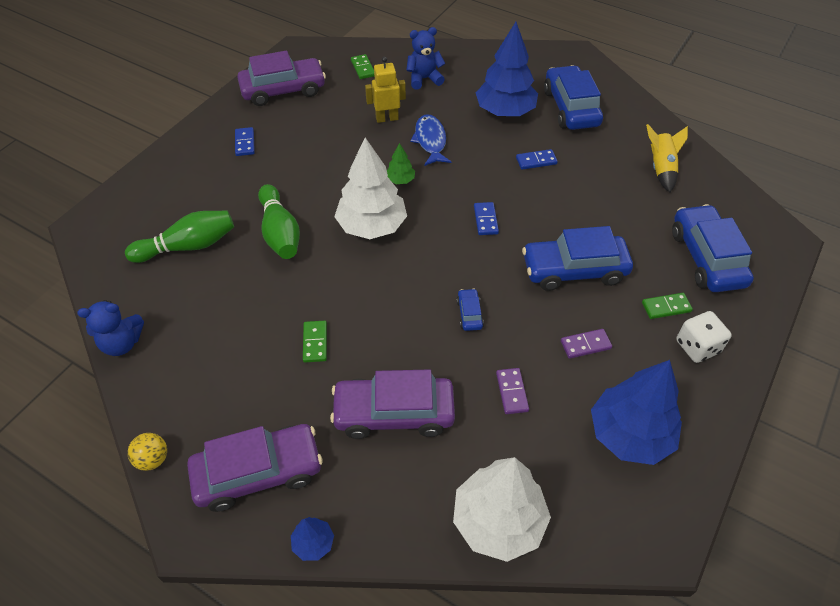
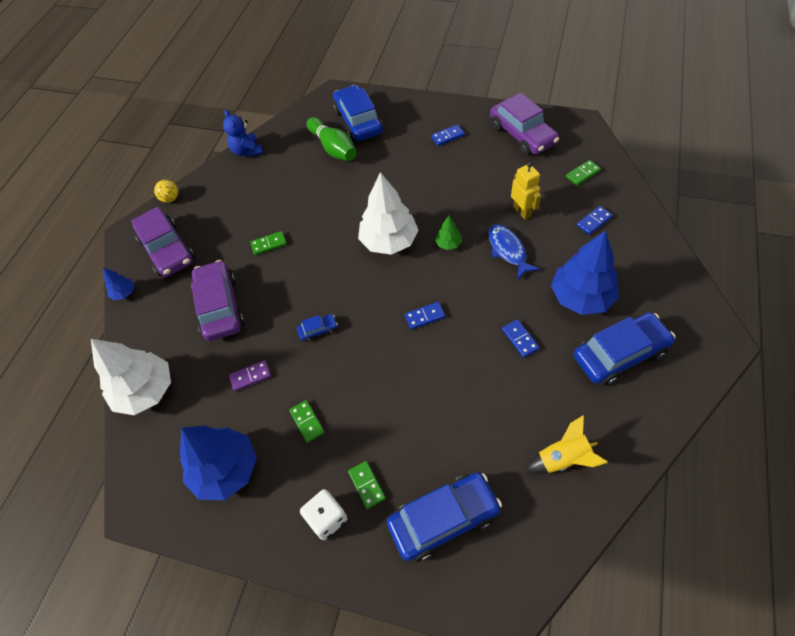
camera: 80 degrees right, 5 degrees up
(280, 232) = (363, 190): green bowling pin -> none
(424, 79) = (594, 221): blue teddy bear -> blue domino
(430, 141) = (508, 250): blue fish -> blue fish turned 90 degrees counterclockwise
(574, 270) = (388, 398): blue car -> blue car (358, 121)
(585, 345) = (307, 422): purple domino -> green domino

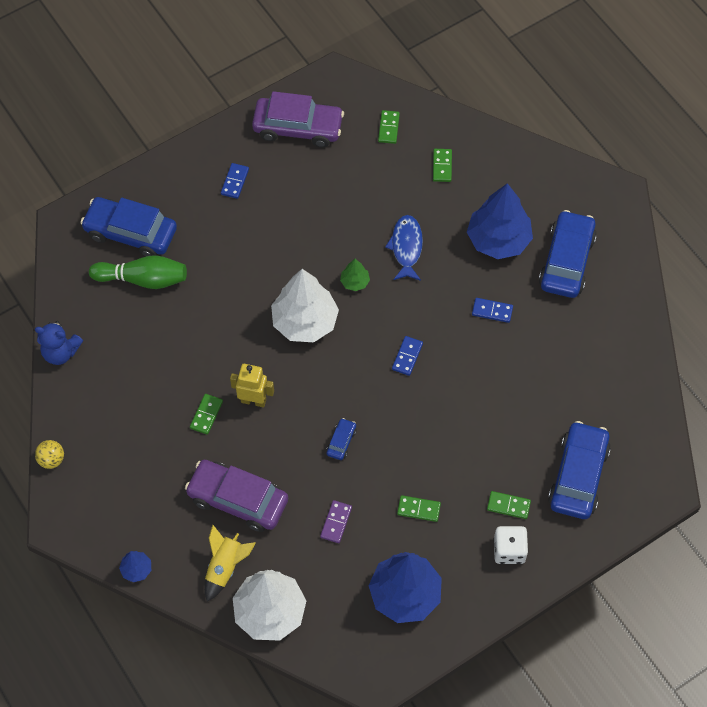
camera: 55 degrees left, 5 degrees up
(167, 250) = (120, 502): purple car -> none
(508, 250) = (406, 247): blue fish -> blue fish turned 75 degrees clockwise
(522, 211) = (379, 203): yellow robot -> yellow robot (253, 400)
(563, 459) = (605, 368): yellow rocket -> yellow rocket (225, 567)
(594, 221) = (442, 166): blue domino -> green domino

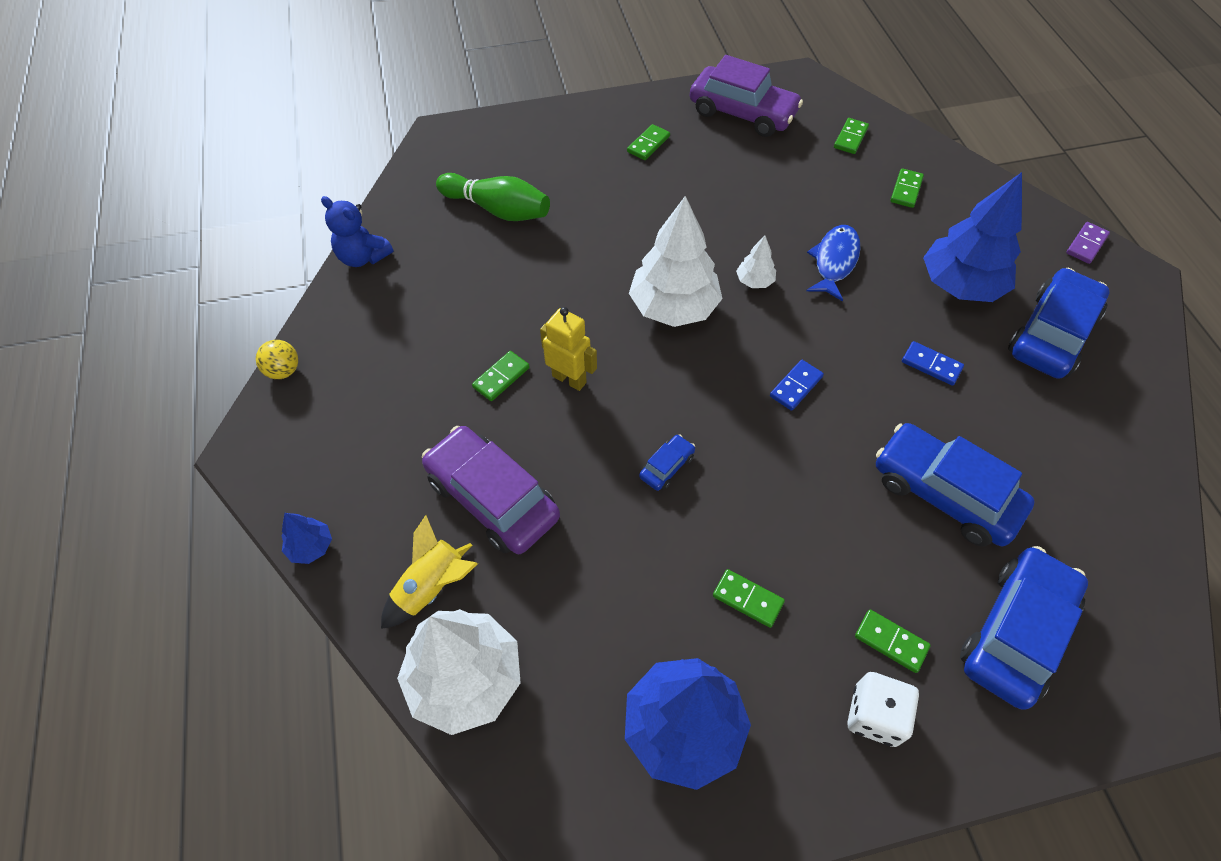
camera: 20 degrees right, 5 degrees down
(130, 233) = (507, 162): blue car -> blue car (944, 493)
(234, 182) = (648, 144): blue domino -> green domino
(336, 522) = (617, 577): purple domino -> purple domino (1086, 244)
(355, 282) = (754, 281): green tree -> white tree

